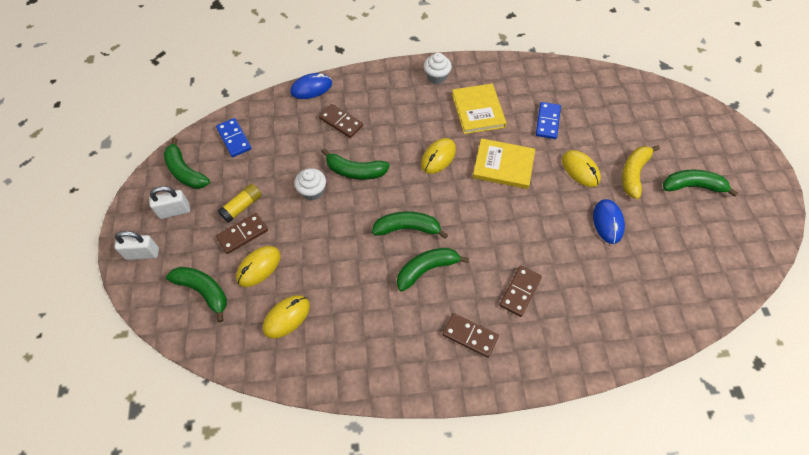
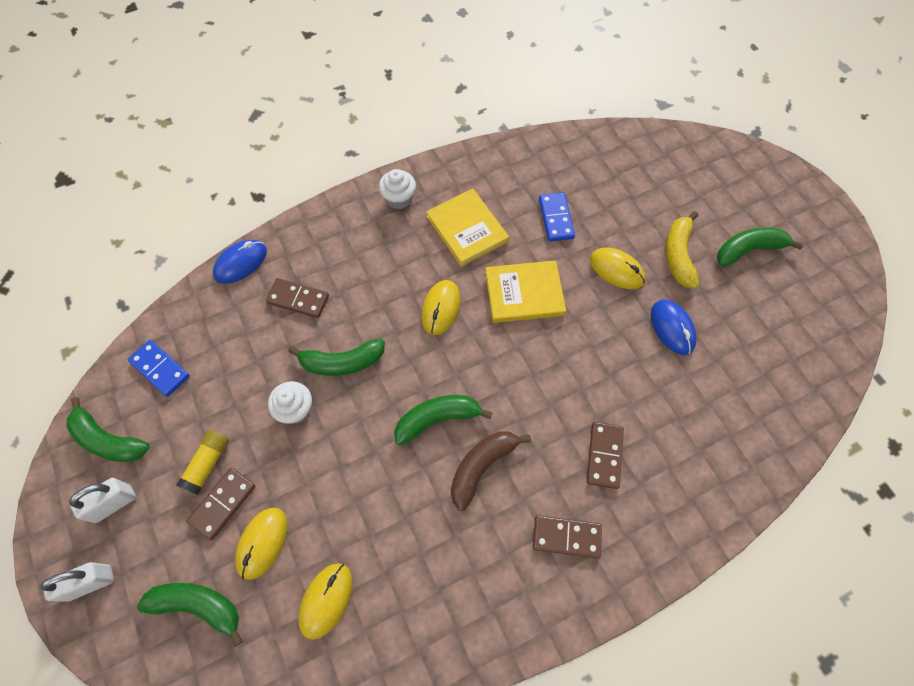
camera: 20 degrees left, 5 degrees up
(426, 269) = (481, 467): green banana -> brown banana

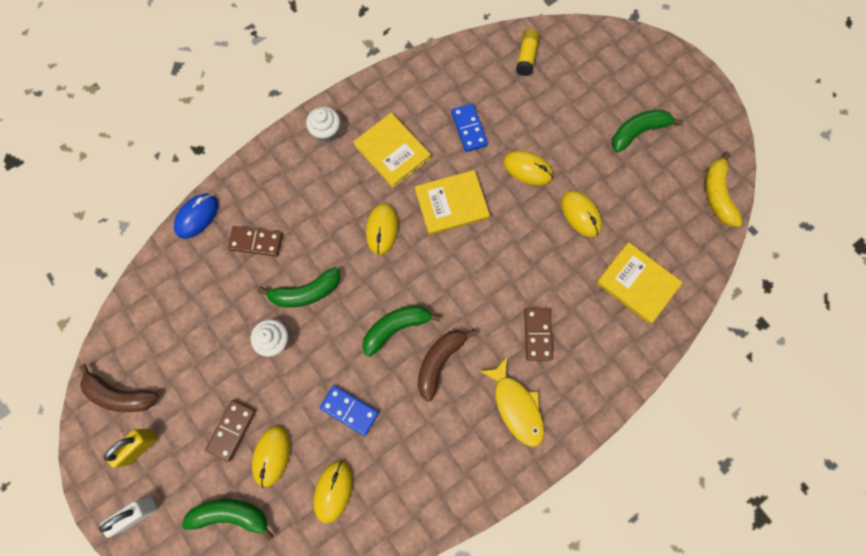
camera: 10 degrees left, 10 degrees up
(108, 440) = (121, 394): green banana -> brown banana
(114, 503) = (140, 446): white padlock -> yellow padlock
(160, 369) = (149, 325): blue domino -> blue domino (349, 410)
(207, 464) = (211, 399): yellow glue stick -> yellow glue stick (526, 57)
(566, 537) = (516, 406): brown domino -> yellow fish
(672, 328) = (580, 214): blue mouse -> yellow mouse
(678, 255) = (579, 147): yellow banana -> yellow banana (716, 195)
(732, 416) = (637, 283): none -> yellow book

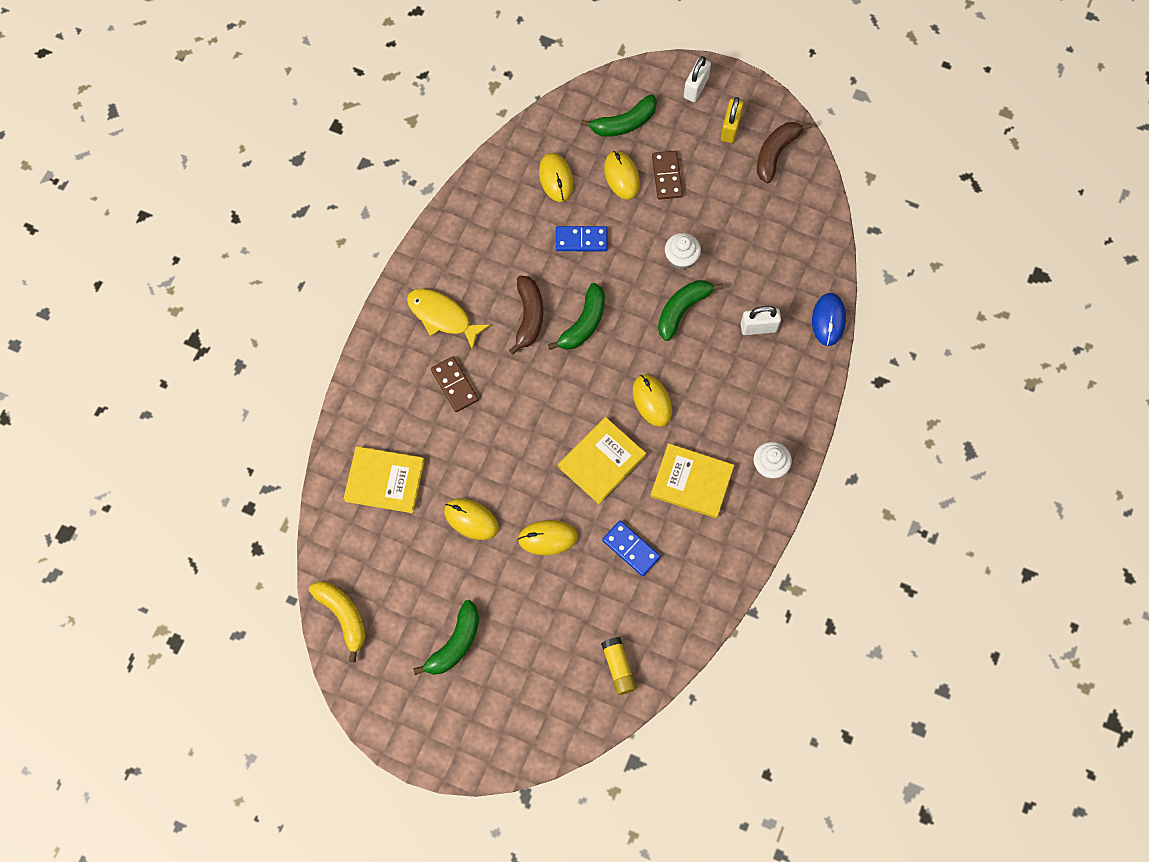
camera: 150 degrees right, 5 degrees down
(121, 394) = (776, 153): brown banana -> brown banana turned 45 degrees counterclockwise
(256, 242) = (758, 327): brown domino -> white padlock

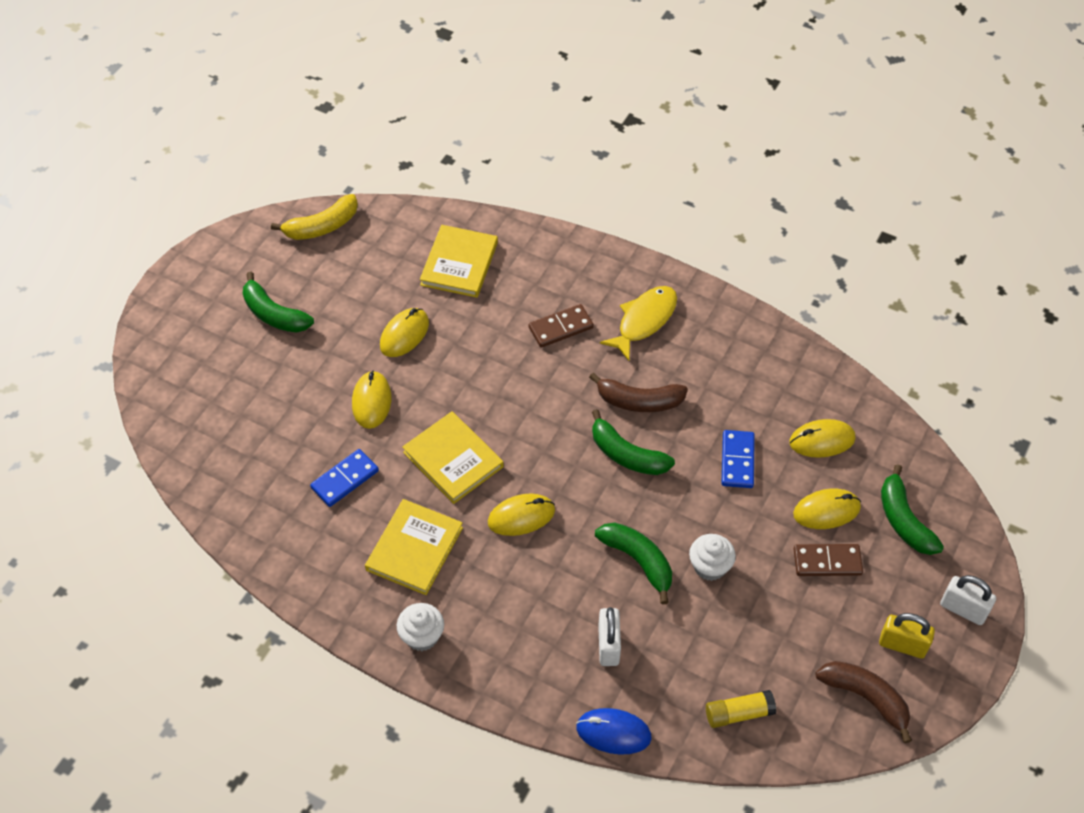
camera: 95 degrees right, 15 degrees down
(618, 667) = (214, 456): yellow glue stick -> yellow glue stick (739, 713)

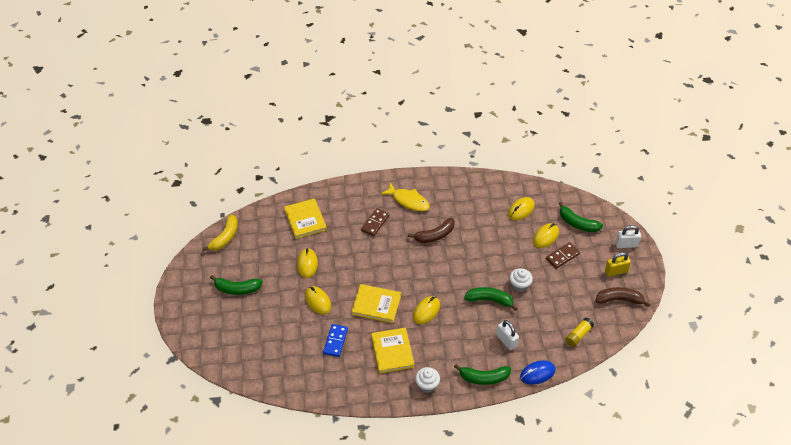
camera: 35 degrees left, 5 degrees down
(626, 455) = (448, 260): green banana -> green banana (483, 378)
(644, 321) = (408, 201): yellow fish -> yellow fish turned 120 degrees clockwise
(737, 461) = (495, 237): blue domino -> none

